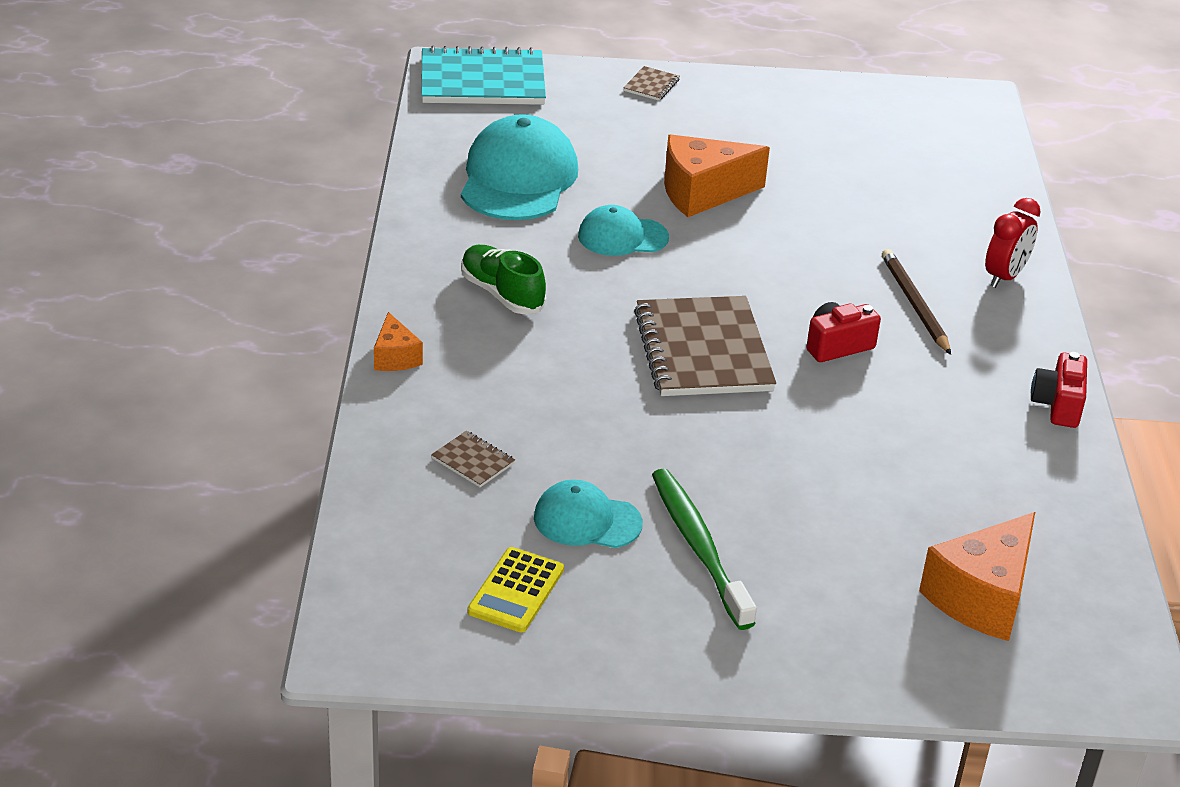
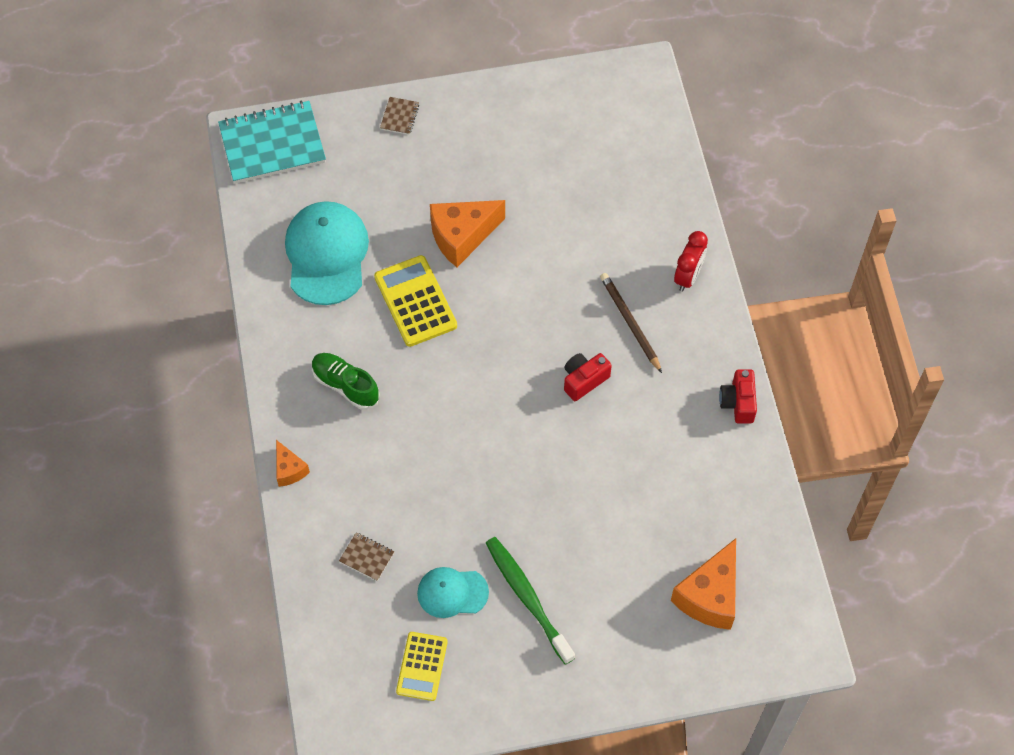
camera: 10 degrees left, 25 degrees up
(622, 237) = (415, 301): turquoise cap -> yellow calculator
(703, 351) = (494, 409): brown notebook -> none

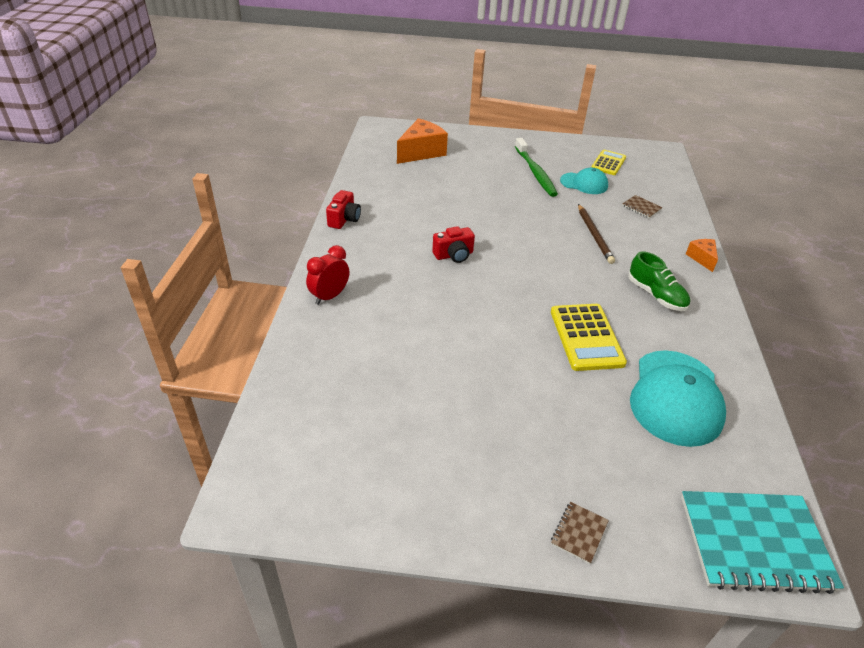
camera: 165 degrees left, 20 degrees down
(462, 237) = (529, 378): orange cheese -> none
(630, 323) = (398, 279): brown pencil -> brown pencil (594, 235)

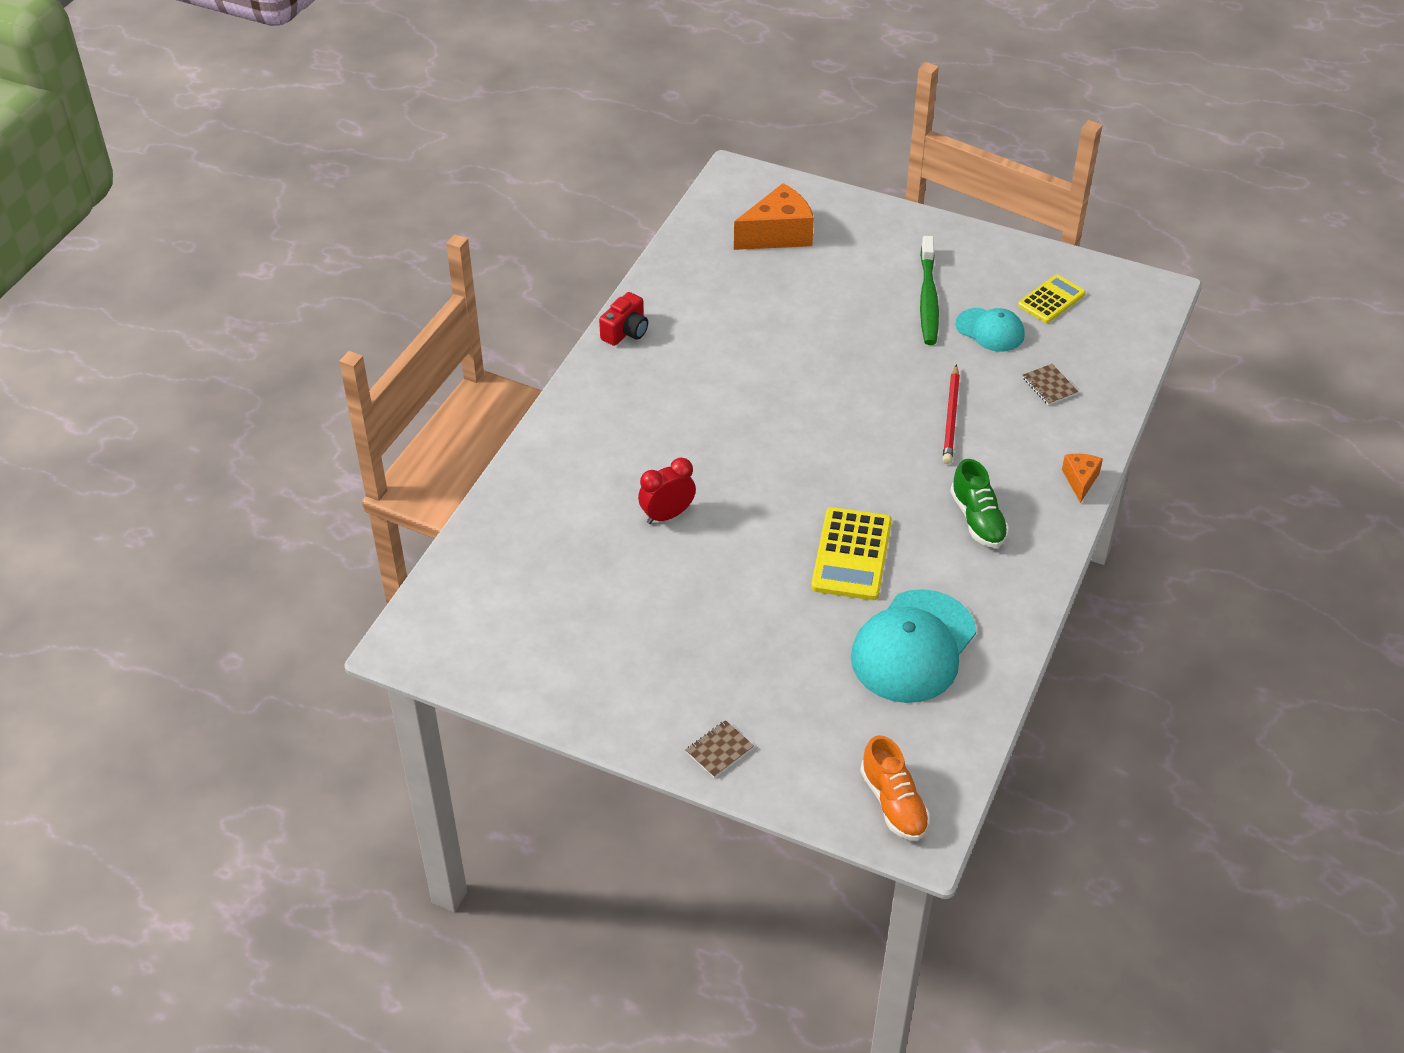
camera: 20 degrees right, 5 degrees up
(329, 296) = (568, 439): red clock -> red clock (667, 515)
(454, 255) = (744, 412): red camera -> none
(594, 235) = (951, 417): brown pencil -> red pencil
(754, 543) = (893, 803): turquoise notebook -> orange shoe

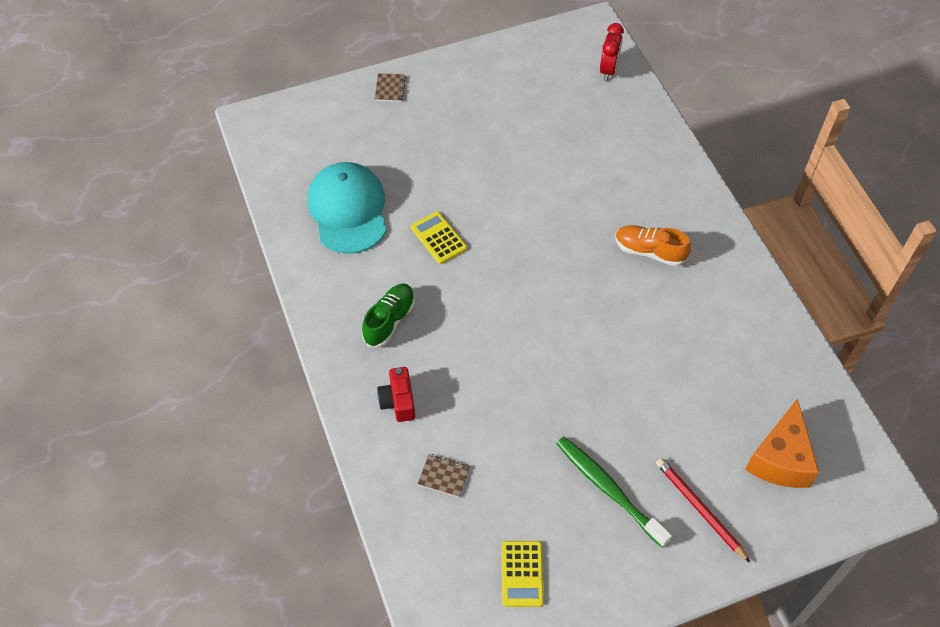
camera: 135 degrees right, 10 degrees up
(625, 331) = (754, 282): red camera -> red camera (398, 401)
(667, 515) = (565, 182): red clock -> red clock (608, 70)
(852, 555) = (438, 238): yellow calculator -> yellow calculator, size x0.66
(893, 803) = (280, 125): orange shoe -> orange shoe (649, 251)
(951, 417) = (482, 388): red pencil -> red pencil (699, 509)
(977, 519) = (389, 321): green shoe -> green shoe turned 90 degrees clockwise
(990, 330) = (535, 496): turquoise cap -> none
(1080, 480) = (351, 405): orange cheese -> none

